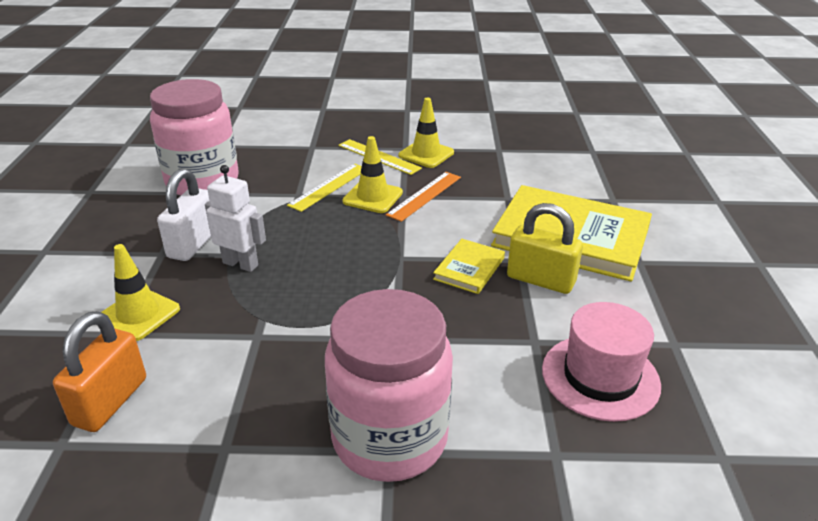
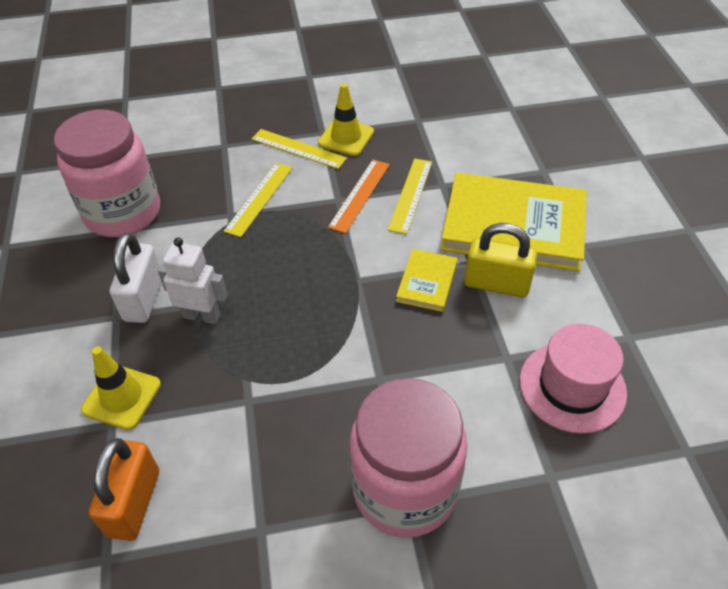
camera: 10 degrees left, 15 degrees up
(372, 197) = (308, 205): yellow traffic cone -> none
(474, 201) = (410, 195): none -> yellow ruler

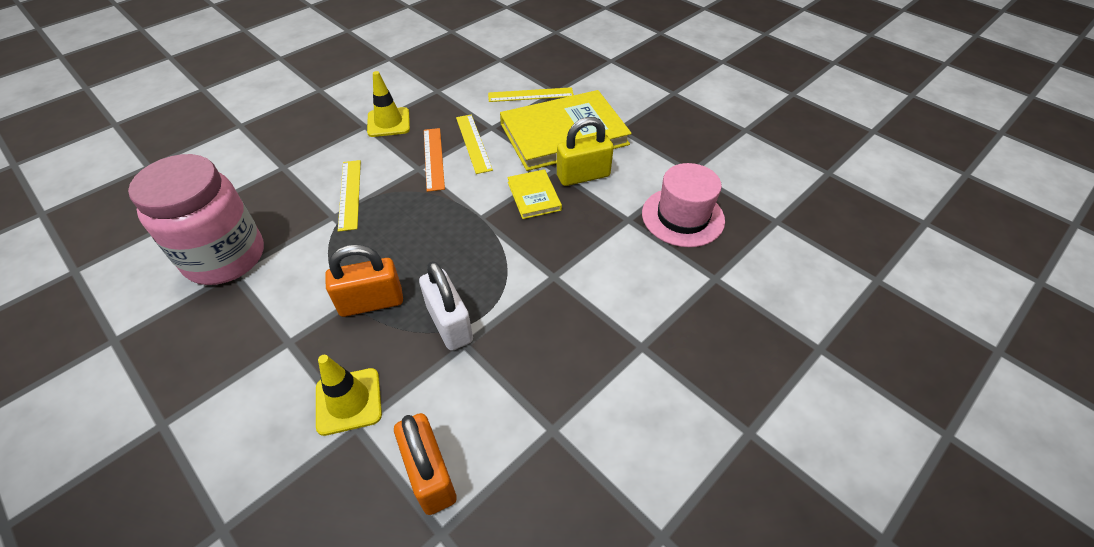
camera: 35 degrees left, 0 degrees up
(144, 299) = (305, 315): white padlock -> white padlock (449, 324)
(202, 316) = (371, 302): white robot -> orange padlock
(298, 148) = (354, 145): yellow ruler -> yellow ruler (530, 95)
(405, 489) = (632, 339): pink jar -> none

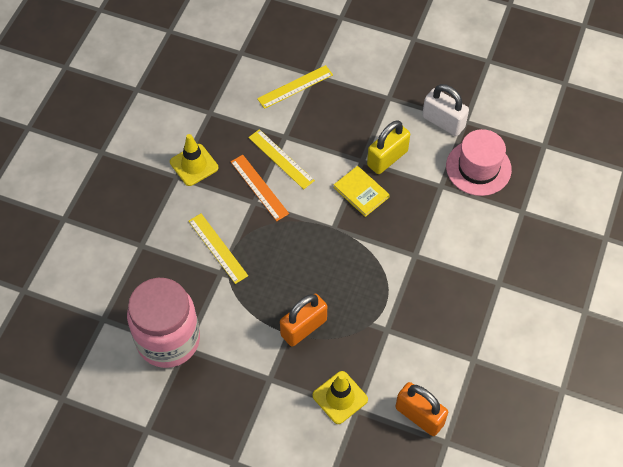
camera: 25 degrees left, 10 degrees up
(449, 324) = (367, 320): white padlock -> white padlock (443, 122)
(563, 134) = (348, 121): yellow book -> none

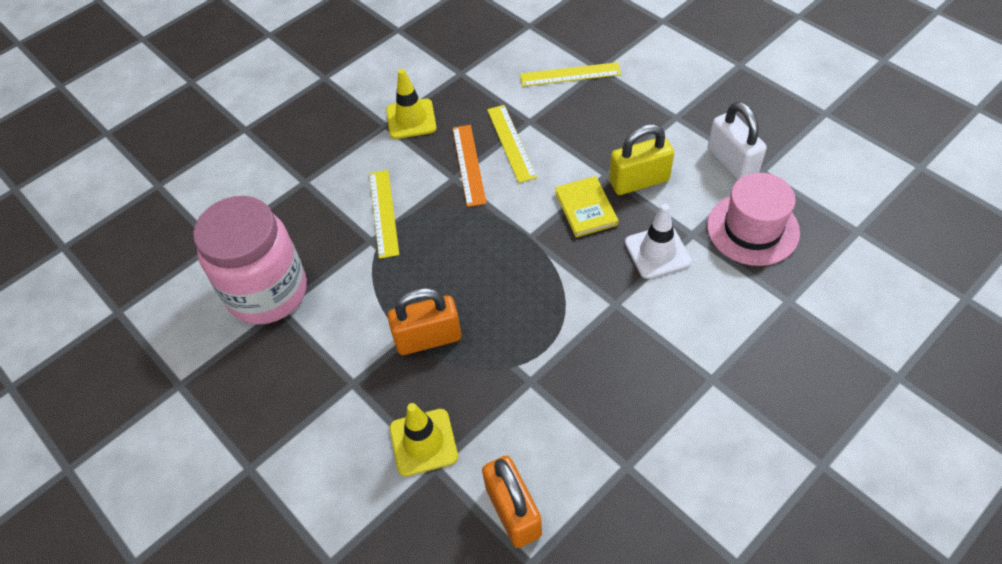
camera: 30 degrees right, 5 degrees down
(424, 207) = (657, 252): none -> white traffic cone

